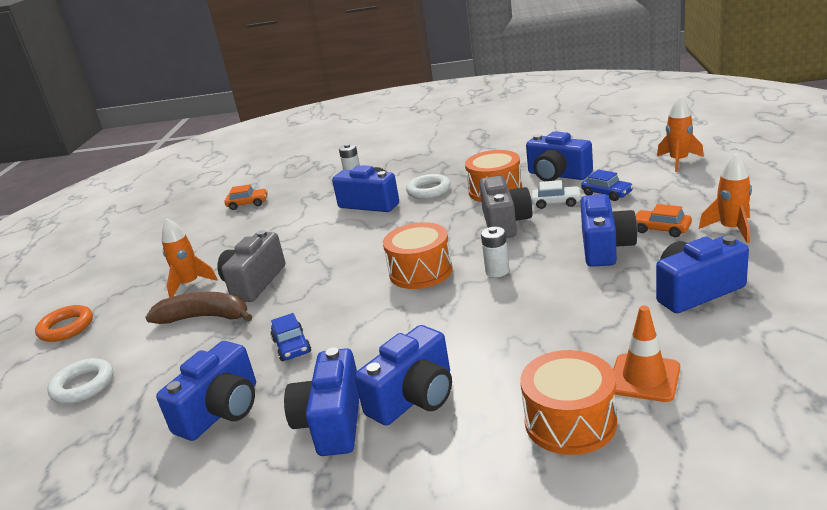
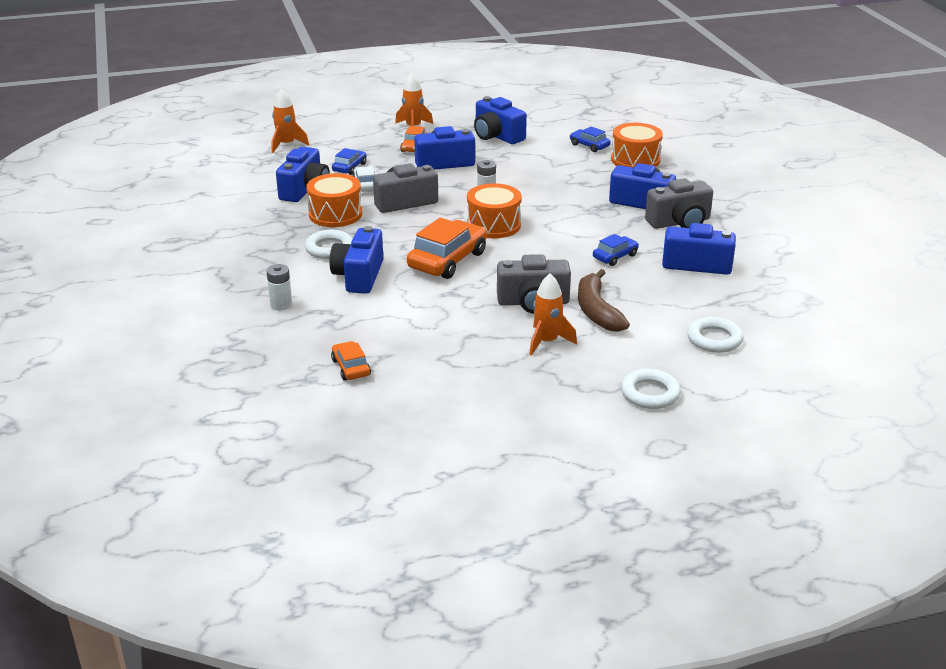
camera: 115 degrees left, 5 degrees up
(66, 328) = (650, 393): orange ring -> white ring
(332, 422) = (679, 222): blue camera -> grey camera
(366, 243) = (447, 260): none -> orange car
(644, 378) = (589, 145): orange traffic cone -> blue car

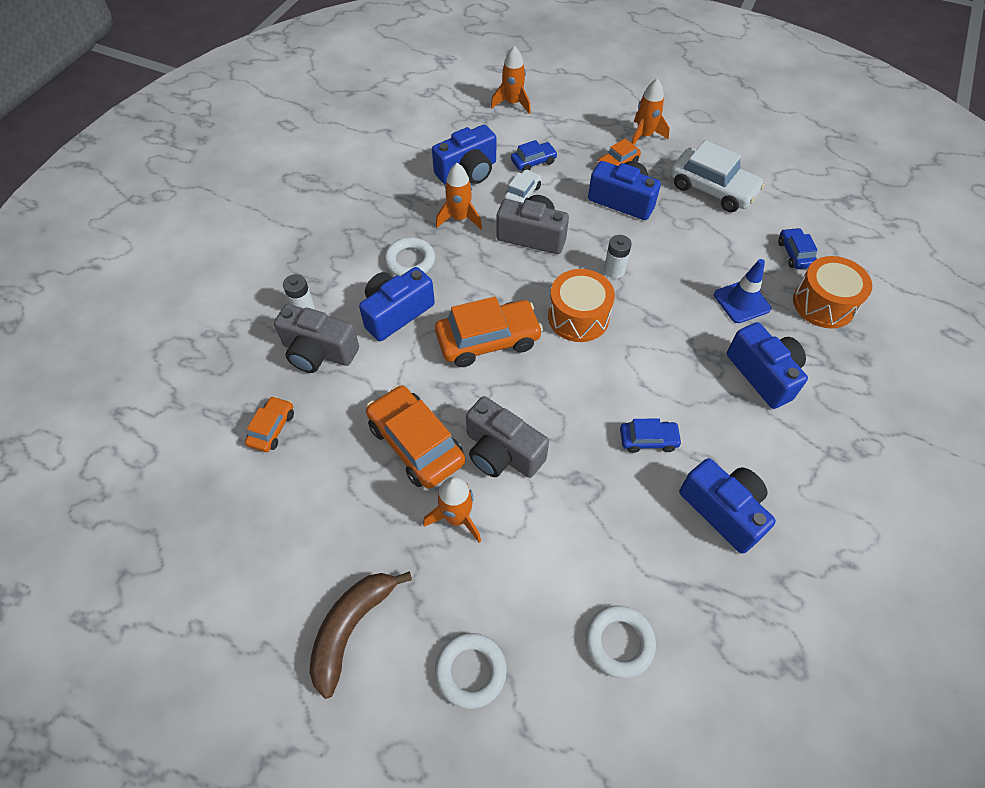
camera: 40 degrees right, 25 degrees up
(335, 214) = (459, 218): orange drum -> orange rocket
(469, 325) = (416, 443): none -> orange car
(497, 136) = (712, 189): blue camera -> white car
(587, 177) = (741, 302): none -> blue traffic cone
(597, 310) = (548, 508): brown banana -> brown banana (352, 628)
(679, 222) = (772, 432): grey camera -> grey camera (318, 352)

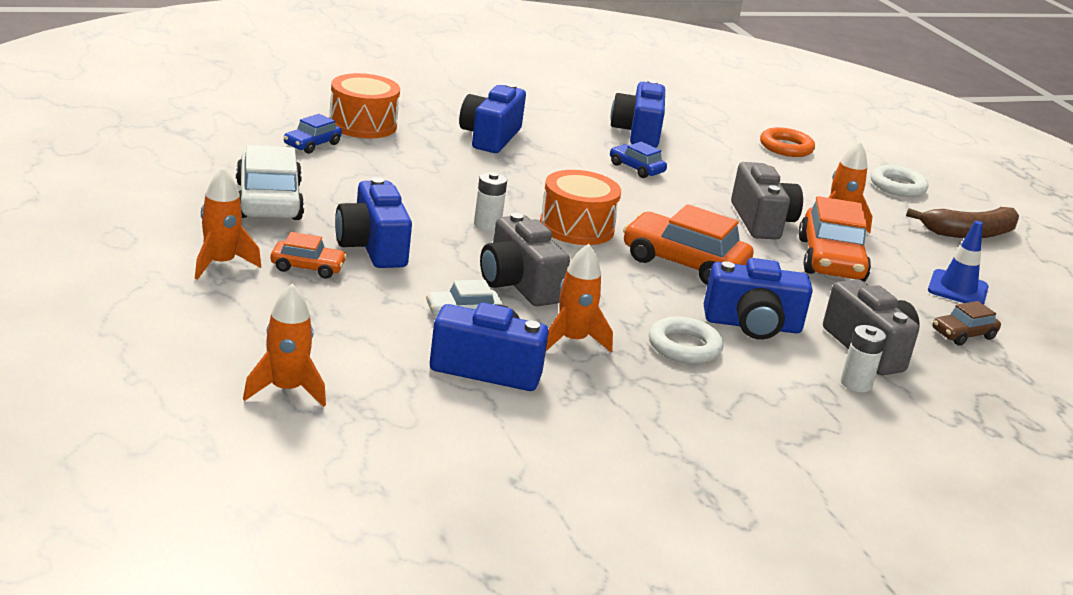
camera: 140 degrees left, 30 degrees down
(272, 428) = (963, 334): orange car -> brown car
(533, 162) = (393, 326): blue car -> none
(619, 642) = (786, 147): white ring -> orange ring
(741, 302) = (421, 158): blue traffic cone -> blue traffic cone (957, 289)

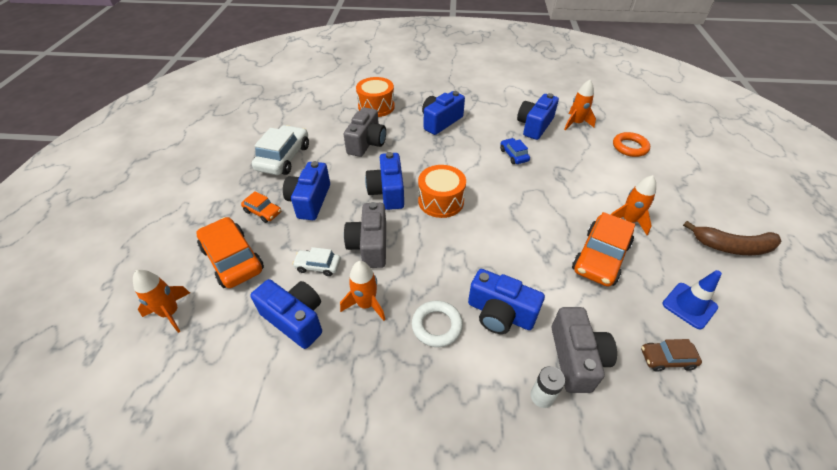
camera: 30 degrees right, 20 degrees up
(220, 264) = (221, 202): orange rocket -> orange rocket (576, 123)
(312, 144) = (338, 119): blue car -> none
(487, 225) = (388, 192): white battery -> blue camera
(684, 263) = (490, 244): orange car -> orange car (232, 259)
(761, 221) = (570, 212): grey camera -> grey camera (367, 143)
(897, 186) = (696, 192): white ring -> none

